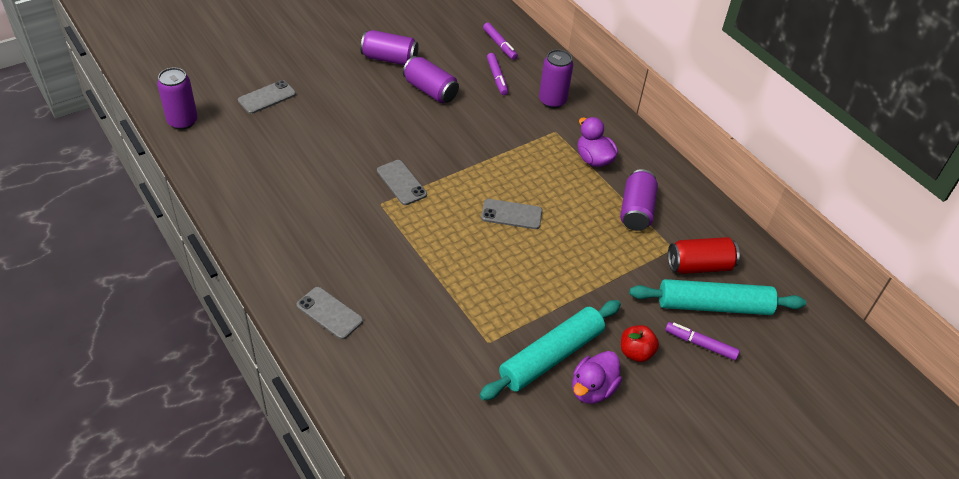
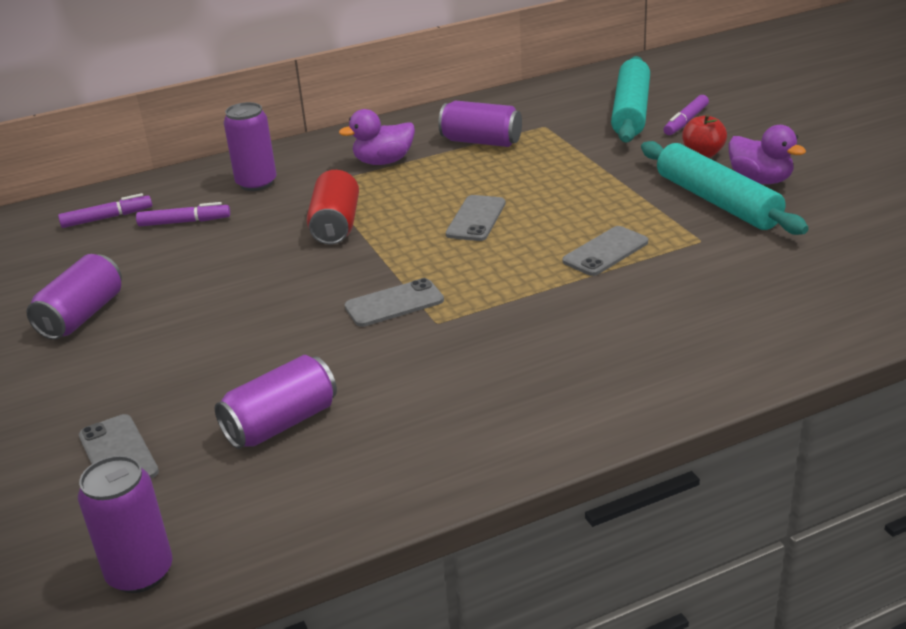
camera: 75 degrees left, 15 degrees down
(329, 313) = (664, 365): grey phone -> grey phone (605, 252)
(430, 90) = (186, 277): purple can -> purple can (281, 423)
(699, 266) = (572, 114): red can -> red can (336, 225)

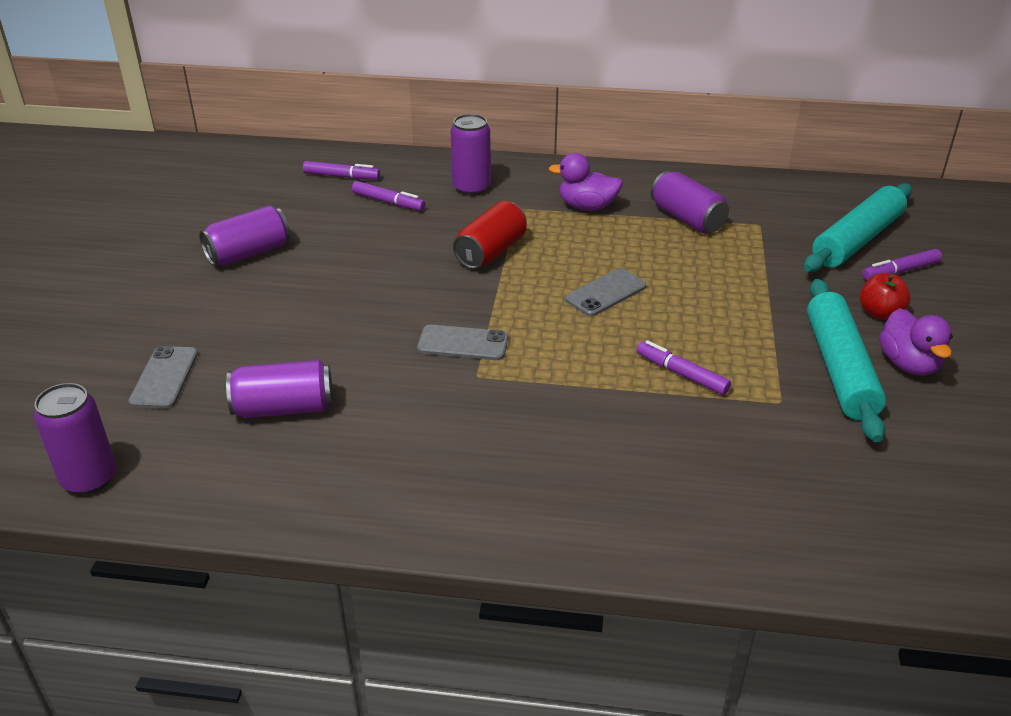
camera: 30 degrees right, 5 degrees up
(605, 252) = (681, 374): grey phone -> purple marker

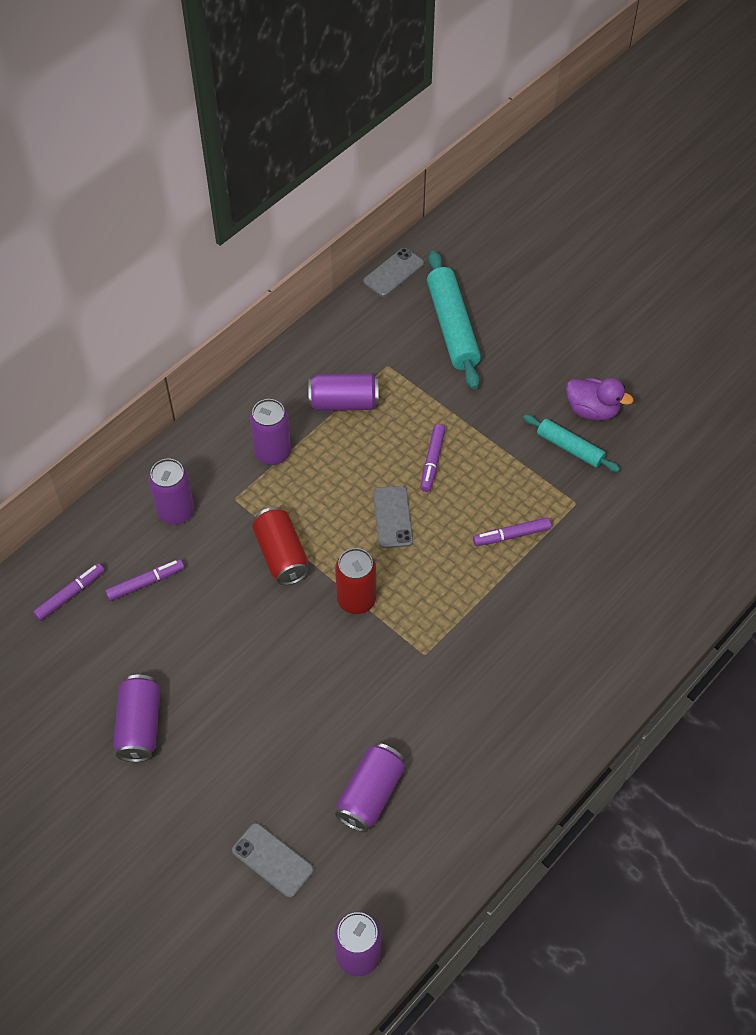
camera: 55 degrees left, 20 degrees up
(463, 343) = (382, 641): grey phone -> grey phone (393, 273)
(492, 310) = (356, 599): none -> red can
(587, 206) = (273, 452): purple duck -> purple can
(840, 368) = (570, 448): turquoise rolling pin -> turquoise rolling pin, size x0.60
(879, 313) = (535, 382): red apple -> none
(900, 271) = (504, 334): purple marker -> purple marker (432, 461)

